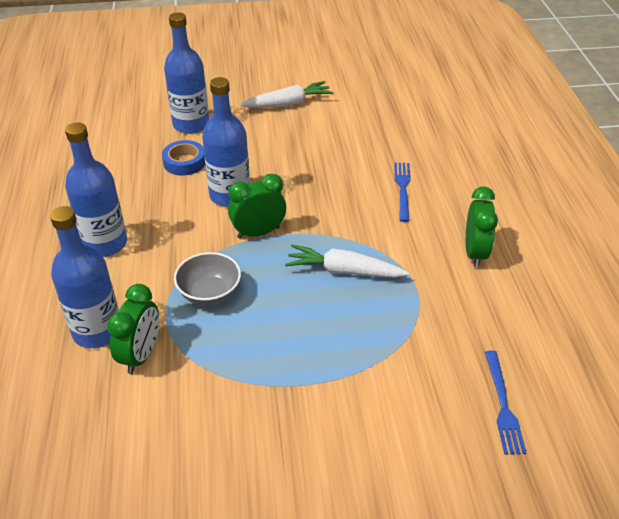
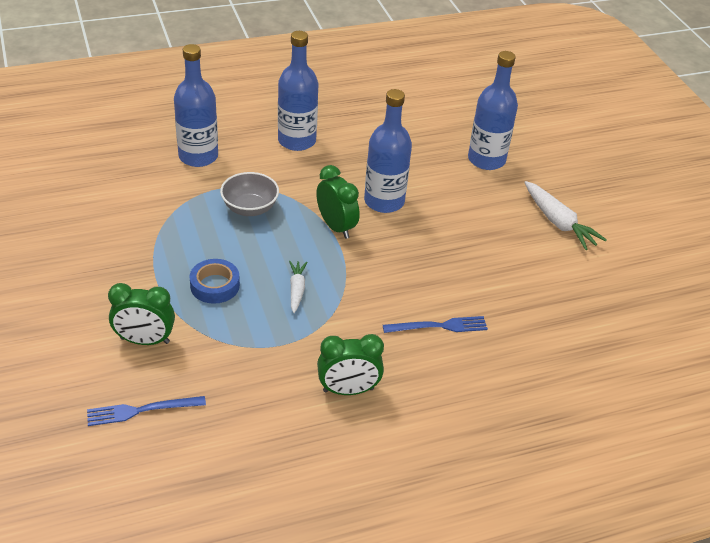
camera: 75 degrees right, 0 degrees up
(141, 355) = (177, 182): green clock -> green clock (145, 340)
(184, 162) = (423, 165): blue tape -> blue tape (215, 285)
(344, 271) = (296, 290): white carrot -> white carrot, size x0.60

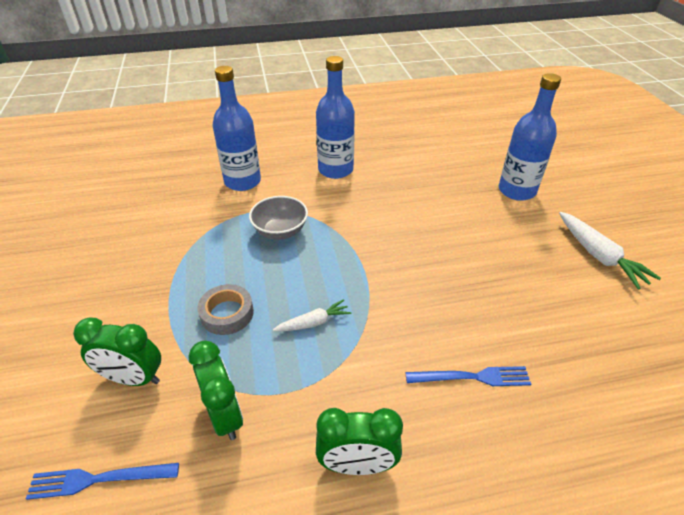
camera: 10 degrees right, 0 degrees up
(215, 285) = (227, 313): blue tape -> grey tape
(296, 290) = (313, 323): white carrot -> white carrot turned 60 degrees clockwise
(336, 227) = (363, 253): green clock -> green clock (225, 415)
(384, 201) = (414, 228): blue bottle -> none

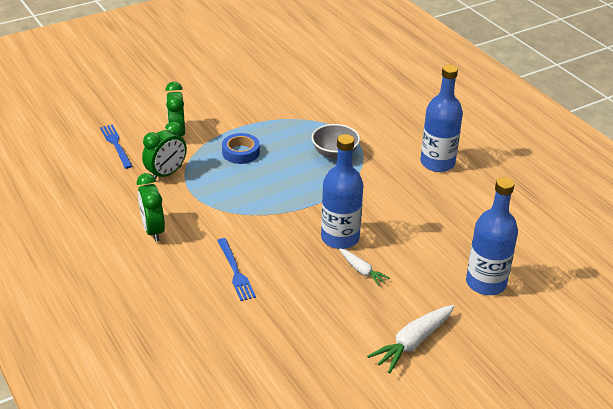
camera: 70 degrees right, 5 degrees down
(227, 313) = (241, 152): grey tape -> blue tape
(242, 181) = (384, 119): blue bottle -> blue bottle (340, 238)
(313, 323) = (250, 190): white carrot -> white carrot (361, 271)

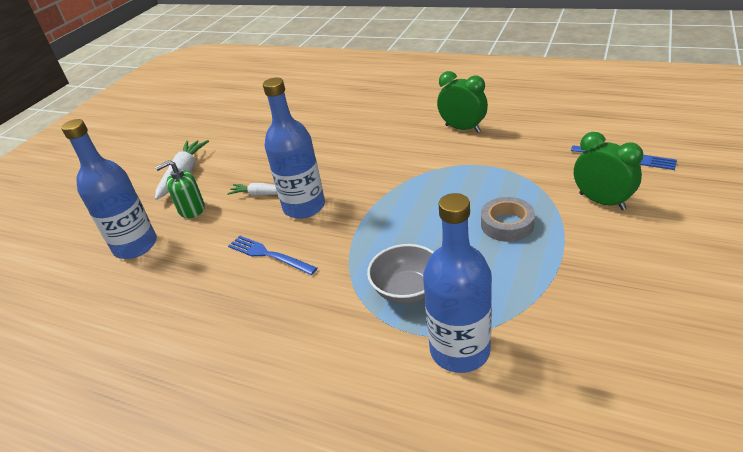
camera: 150 degrees right, 0 degrees up
(166, 174) = (533, 164): green clock -> none
(235, 271) = (362, 142): blue fork -> blue fork (269, 255)
(241, 152) = (507, 224): blue tape -> grey tape
(425, 292) = (191, 209): none -> green soap dispenser
(437, 163) = (262, 364): blue bottle -> blue bottle (459, 350)

